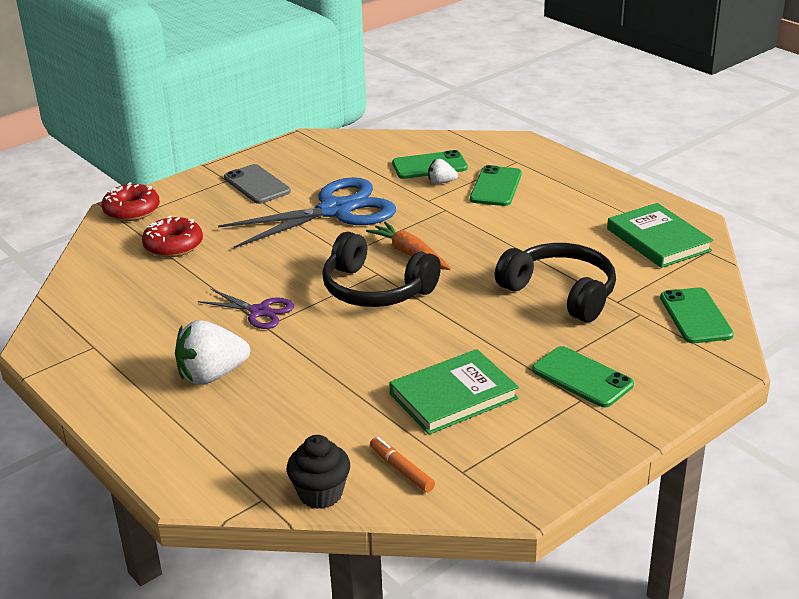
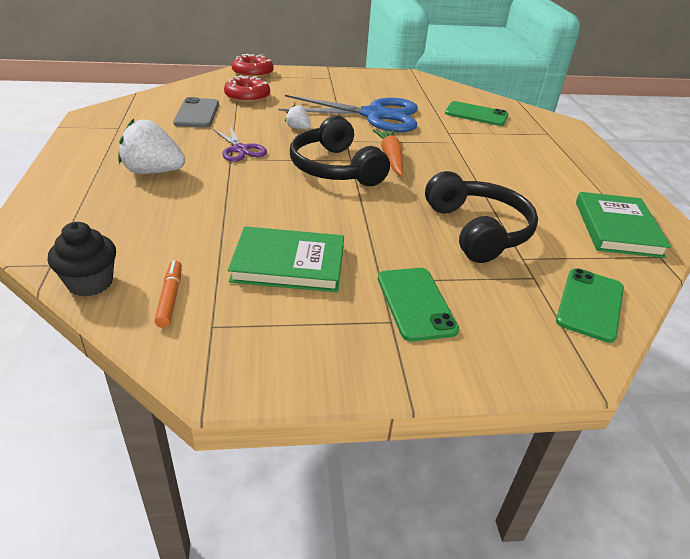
camera: 30 degrees right, 5 degrees up
(257, 185) = (344, 86): grey phone -> grey phone (197, 113)
(441, 182) = (472, 126): white strawberry -> white strawberry (298, 128)
(496, 187) = (512, 142): green phone -> none

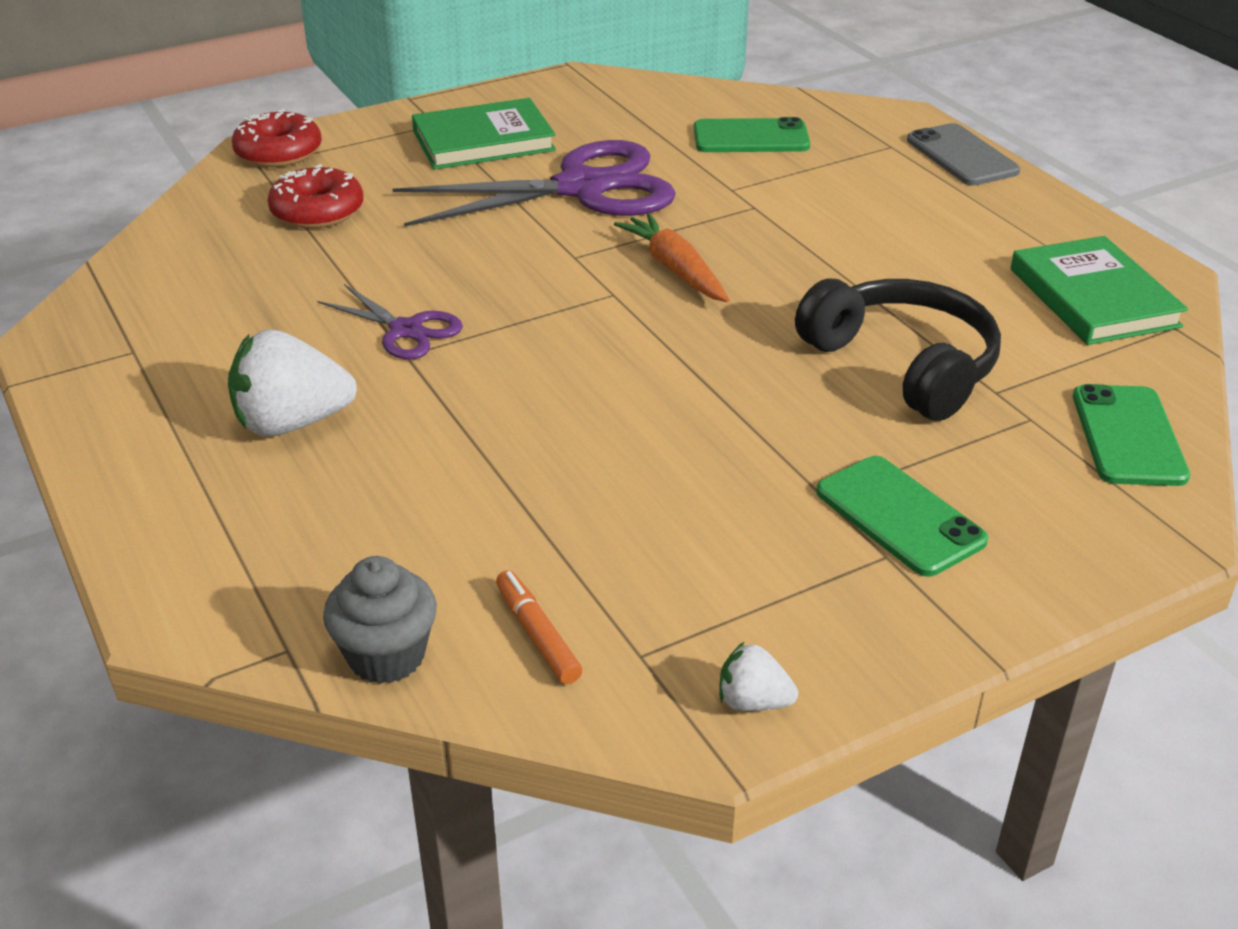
camera: 20 degrees left, 0 degrees up
(90, 283) = (386, 656): black cupcake -> grey cupcake
(197, 113) = (256, 276): grey phone -> grey phone (962, 156)
(288, 264) = (668, 516): green book -> green book (483, 141)
(298, 128) = (471, 255): white strawberry -> white strawberry (753, 702)
(335, 168) = (601, 319): black headphones -> none
(374, 115) = (581, 188): blue scissors -> purple scissors

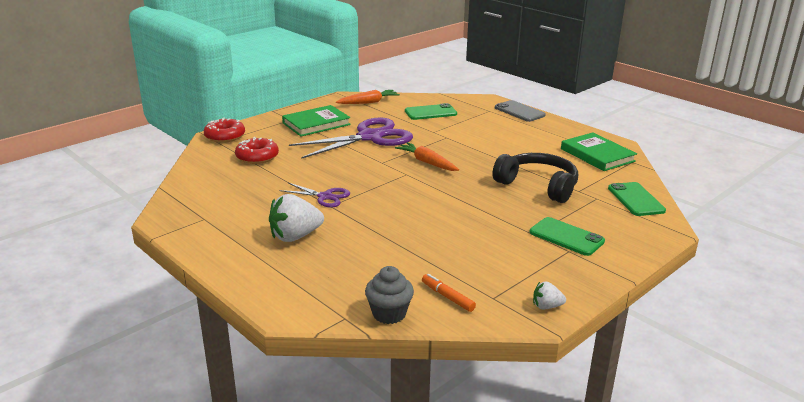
camera: 15 degrees left, 10 degrees down
(625, 97) = (368, 102): none -> orange carrot

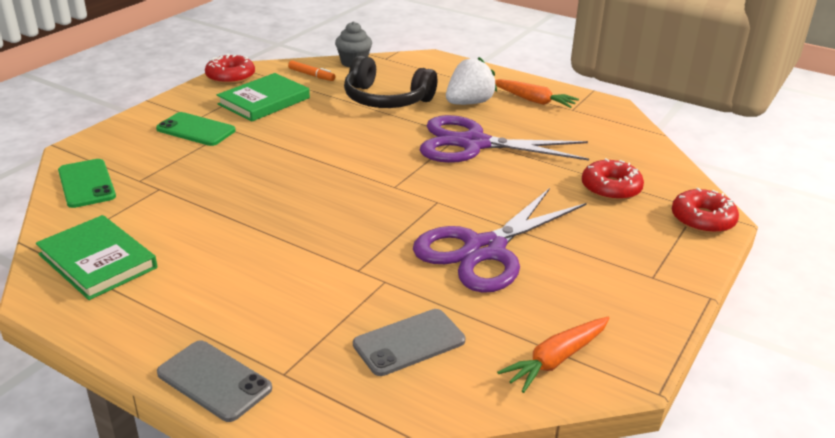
camera: 165 degrees right, 5 degrees up
(316, 124) = (598, 271): green book -> green book (264, 101)
(325, 197) = (473, 144): purple scissors -> purple scissors, size x2.00
(427, 162) = (373, 209): orange carrot -> orange carrot (533, 100)
(430, 112) = (409, 342): green phone -> grey phone
(538, 186) = (213, 189): black headphones -> black headphones (386, 99)
(546, 306) = (230, 77): white strawberry -> red donut

